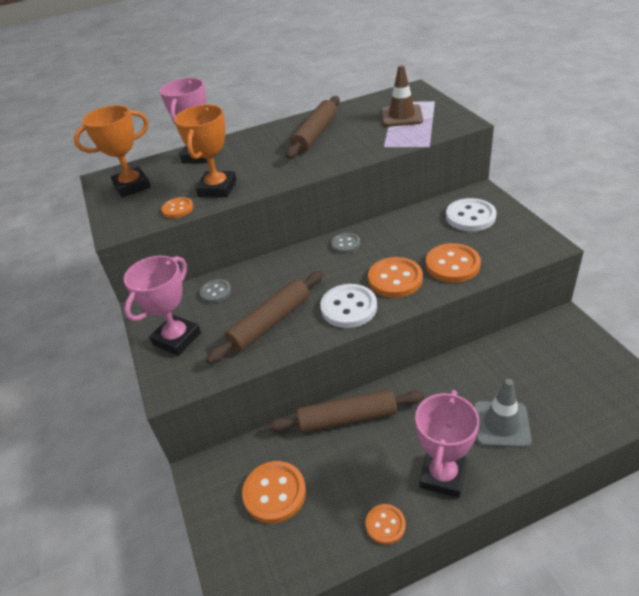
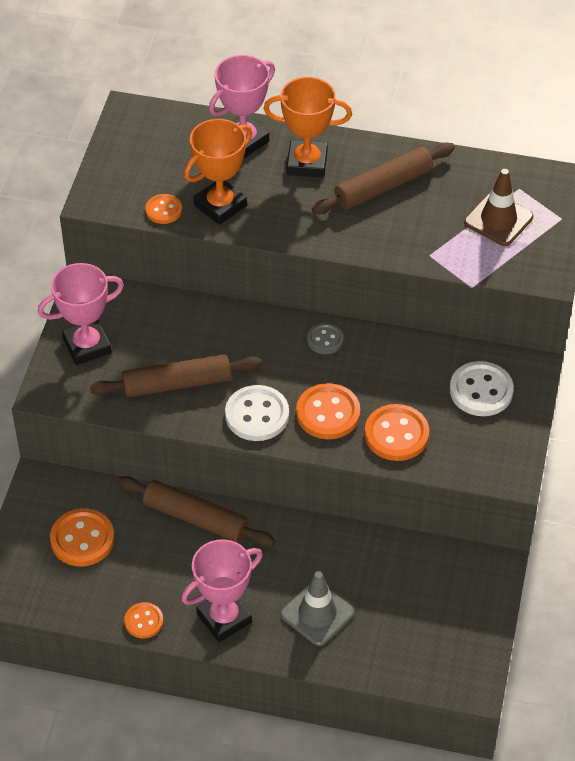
camera: 30 degrees right, 10 degrees up
(132, 186) = (147, 145): orange trophy -> orange trophy (307, 163)
(215, 292) = (158, 315): grey button -> none

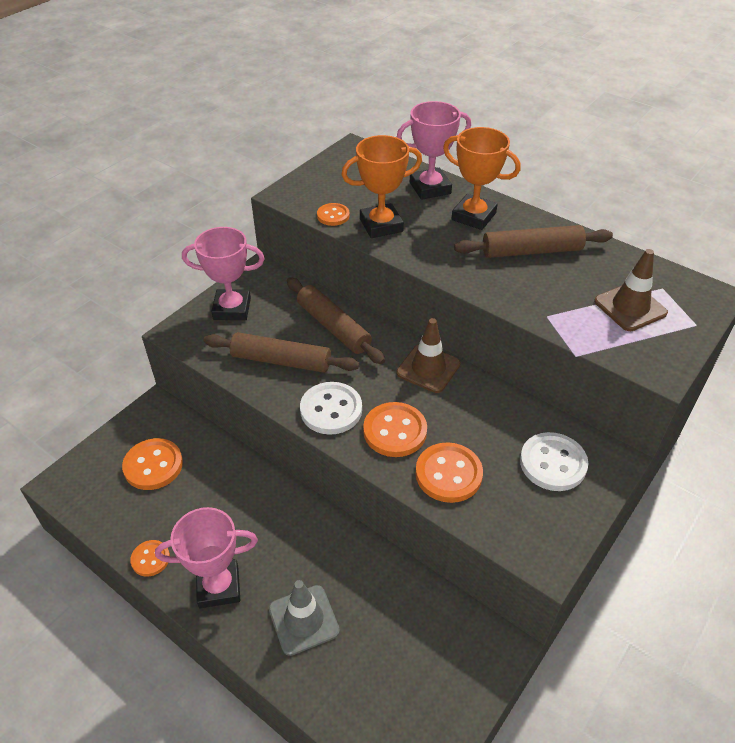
camera: 25 degrees right, 5 degrees down
(195, 518) = (253, 484): brown rolling pin -> brown rolling pin (333, 327)
(325, 340) = (428, 368): grey button -> brown traffic cone

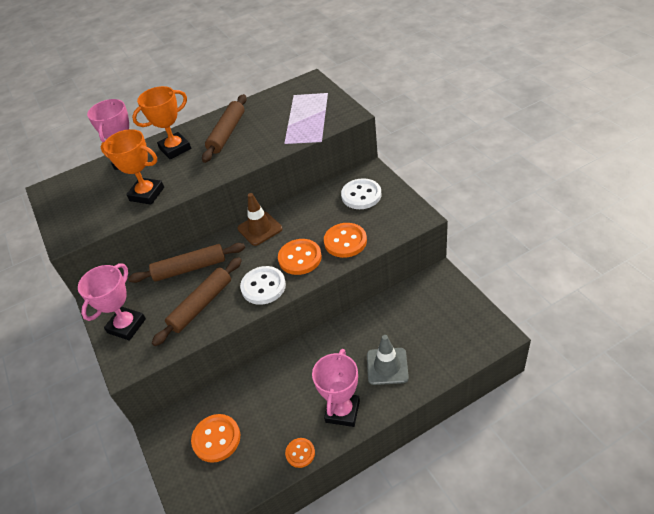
camera: 60 degrees left, 0 degrees up
(333, 216) = (115, 217): orange button -> none
(381, 225) = (147, 194): orange trophy -> orange trophy turned 75 degrees counterclockwise
(630, 307) = (299, 110): brown traffic cone -> none

